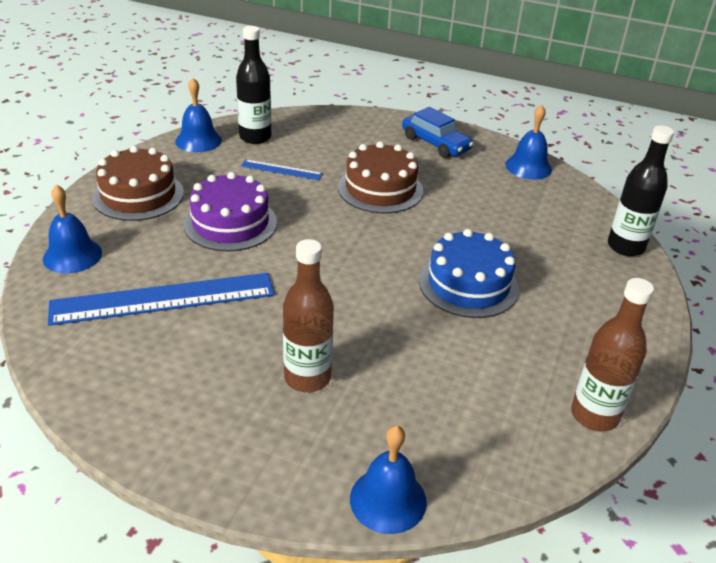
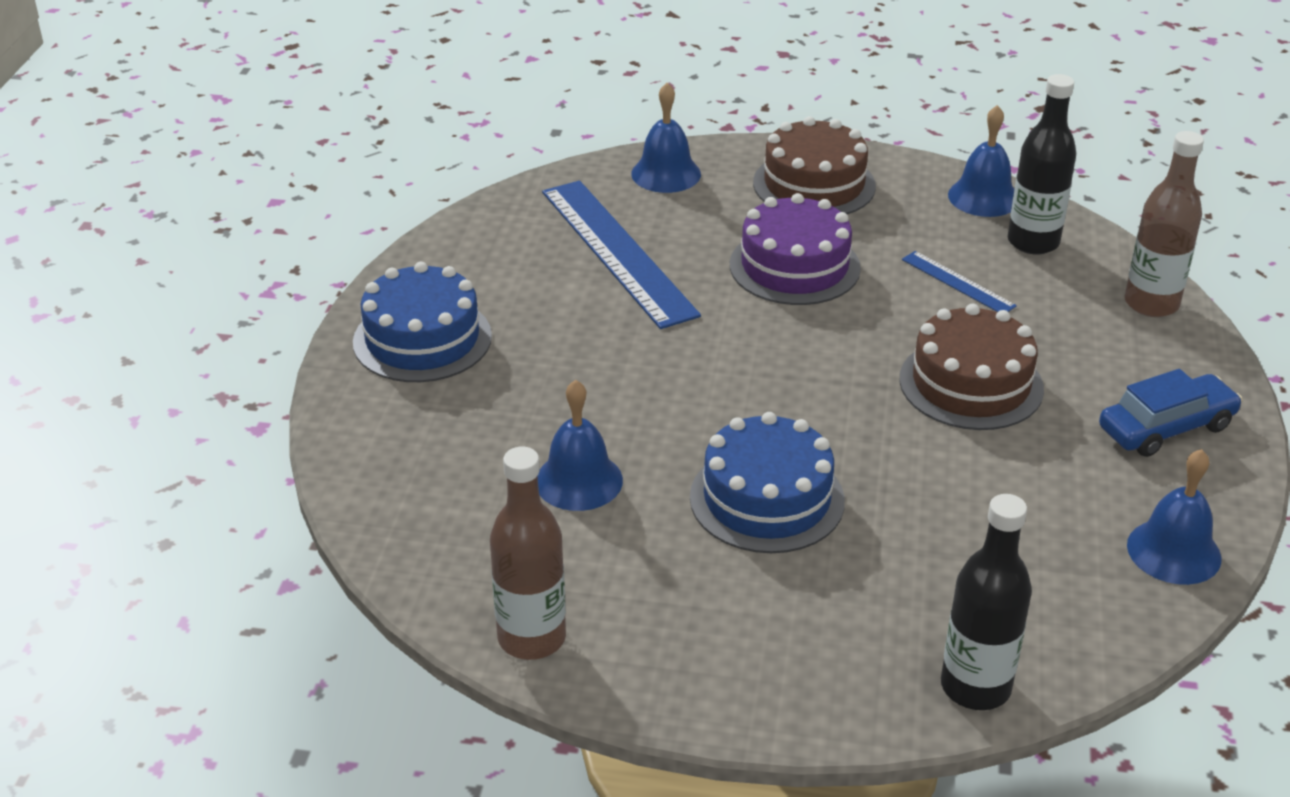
camera: 80 degrees right, 0 degrees up
(225, 432) = (422, 339): none -> blue cake
(281, 170) = (958, 282): blue ruler -> blue ruler turned 45 degrees counterclockwise
(307, 377) = (522, 380): brown bottle -> brown bottle (1151, 304)
(388, 500) = (354, 466): blue bell -> blue bell (579, 480)
(435, 144) = (1166, 428): blue car -> blue car turned 150 degrees counterclockwise

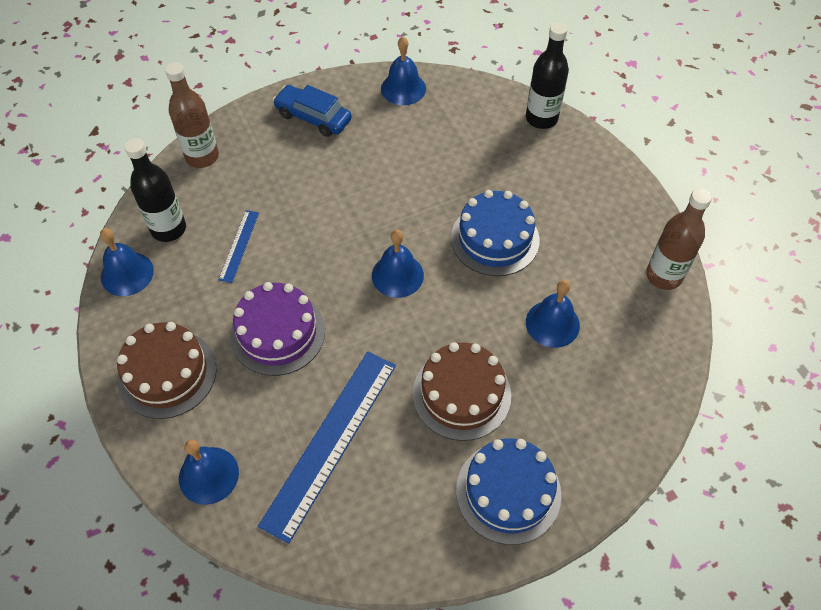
camera: 125 degrees left, 20 degrees up
(790, 385) = (397, 275): none -> blue bell
(971, 384) = (335, 201): brown cake -> brown cake (461, 394)

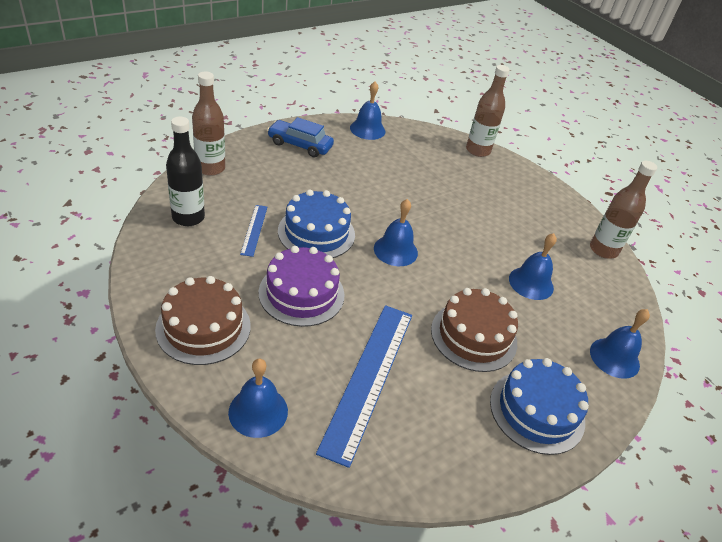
camera: 15 degrees left, 15 degrees down
(127, 274) = (153, 250): blue bell -> blue bell (614, 357)
(495, 239) = (467, 226): blue cake -> blue cake (316, 233)
(541, 118) = (478, 150): black bottle -> brown bottle

